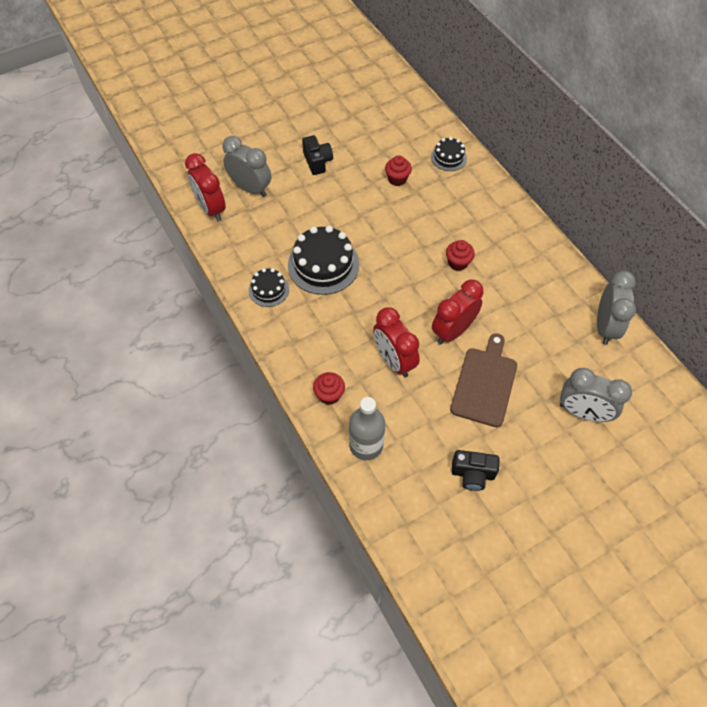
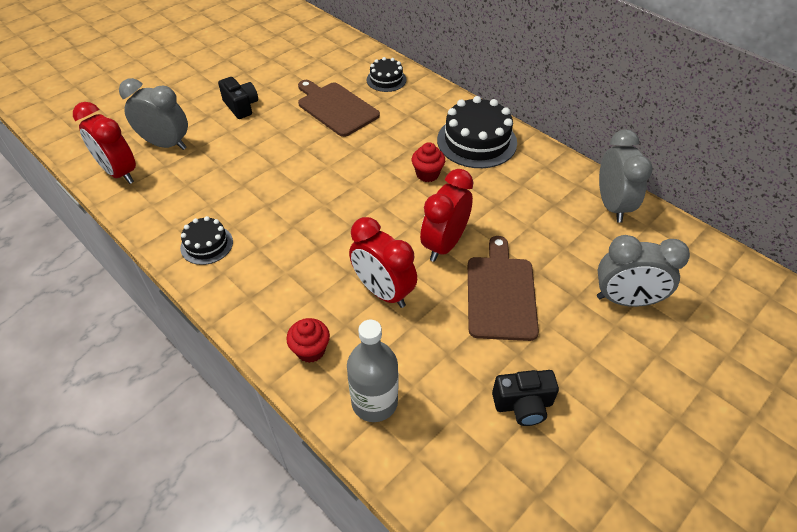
camera: 15 degrees left, 10 degrees down
(323, 265) = (270, 205): black cake -> black cake (476, 141)
(397, 179) = (336, 108): red cupcake -> brown cutting board

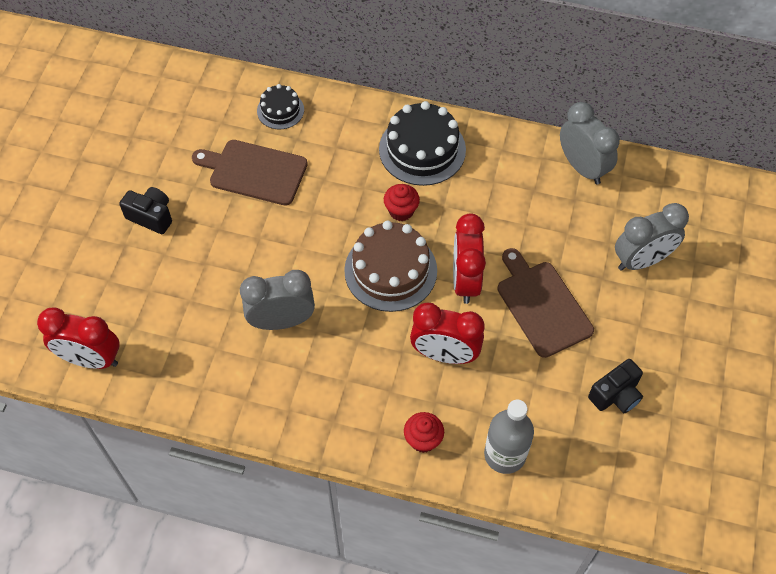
camera: 30 degrees left, 10 degrees up
(166, 144) = (110, 302): grey clock -> grey clock (281, 321)
(206, 244) = (251, 391): black cake -> none
(386, 210) = (390, 270): none -> brown cake

